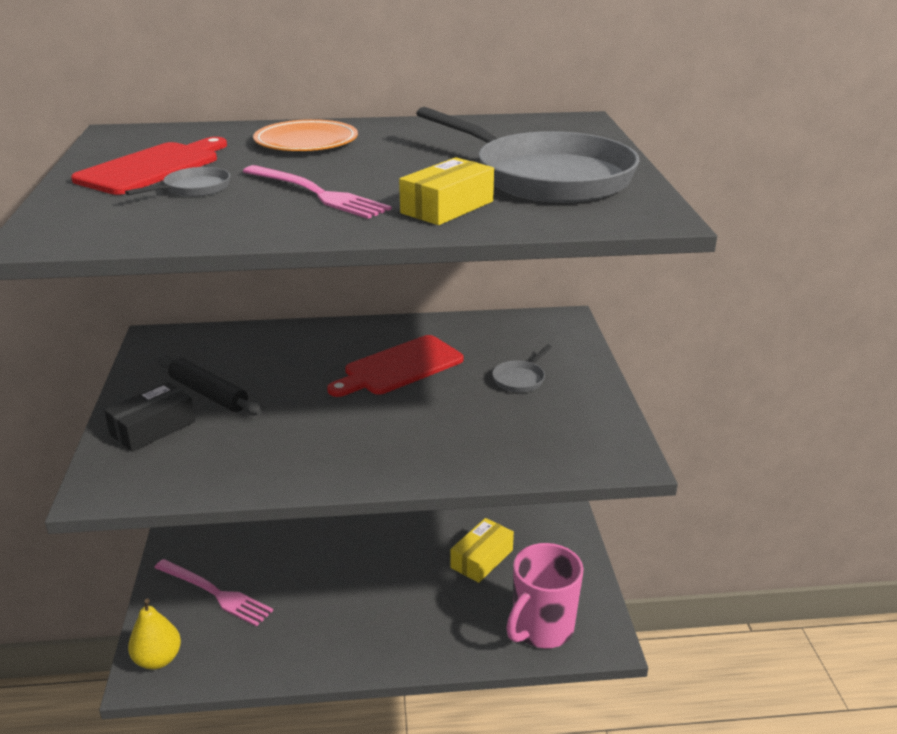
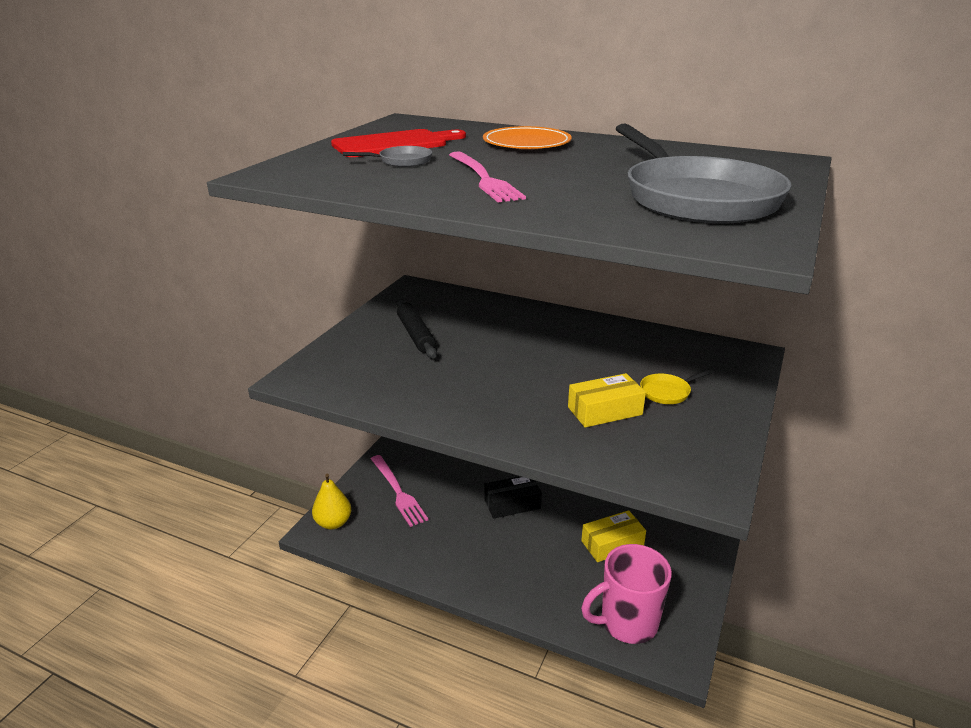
camera: 30 degrees right, 0 degrees up
(153, 428) = (360, 348): black box -> black box (512, 504)
(399, 367) = (571, 354): red cutting board -> none
(447, 207) = (574, 205): yellow box -> yellow box (605, 411)
(520, 379) = (667, 392): grey pan -> yellow pan

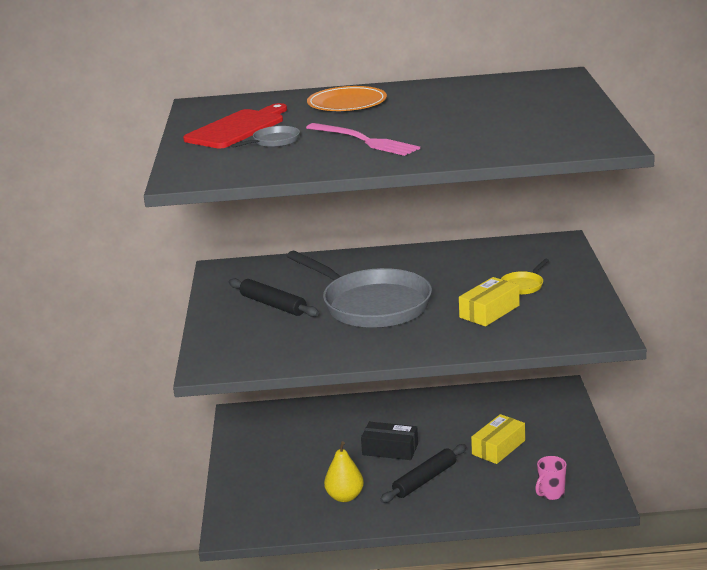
camera: 25 degrees left, 5 degrees down
(333, 523) = (238, 520): yellow pear -> yellow pear (345, 497)
(398, 492) = (275, 477): pink fork -> none
(512, 504) = (390, 449): black box -> black box turned 60 degrees clockwise
(517, 550) = (425, 480): none -> black rolling pin
(627, 623) = (550, 493): pink mug -> pink mug, size x0.51
(696, 198) = (533, 121): grey pan -> grey pan (371, 305)

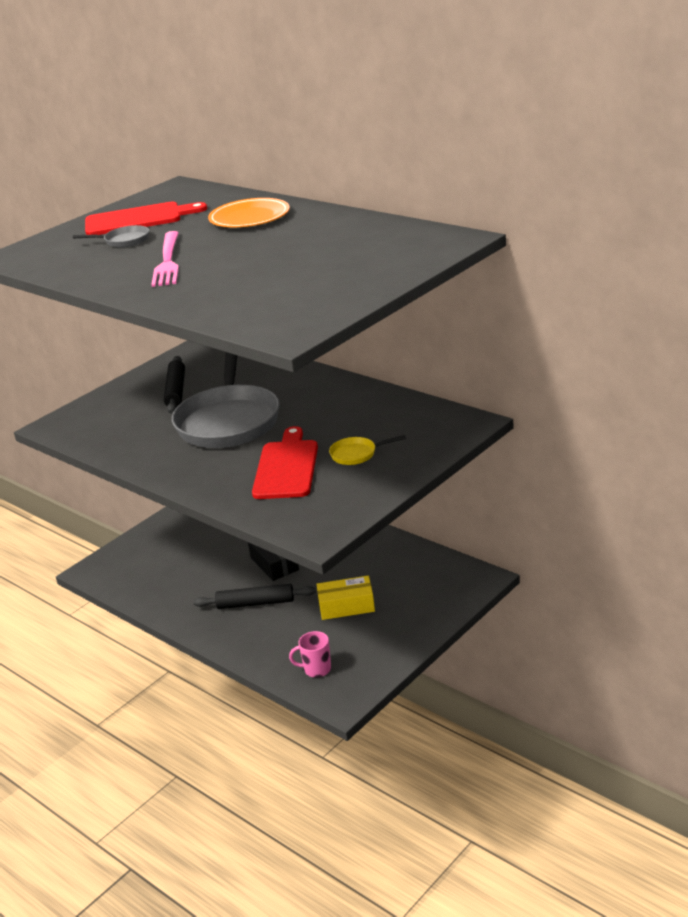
camera: 45 degrees right, 5 degrees up
(345, 497) = (189, 586): yellow pear -> none
(489, 311) = (286, 467): yellow box -> red cutting board

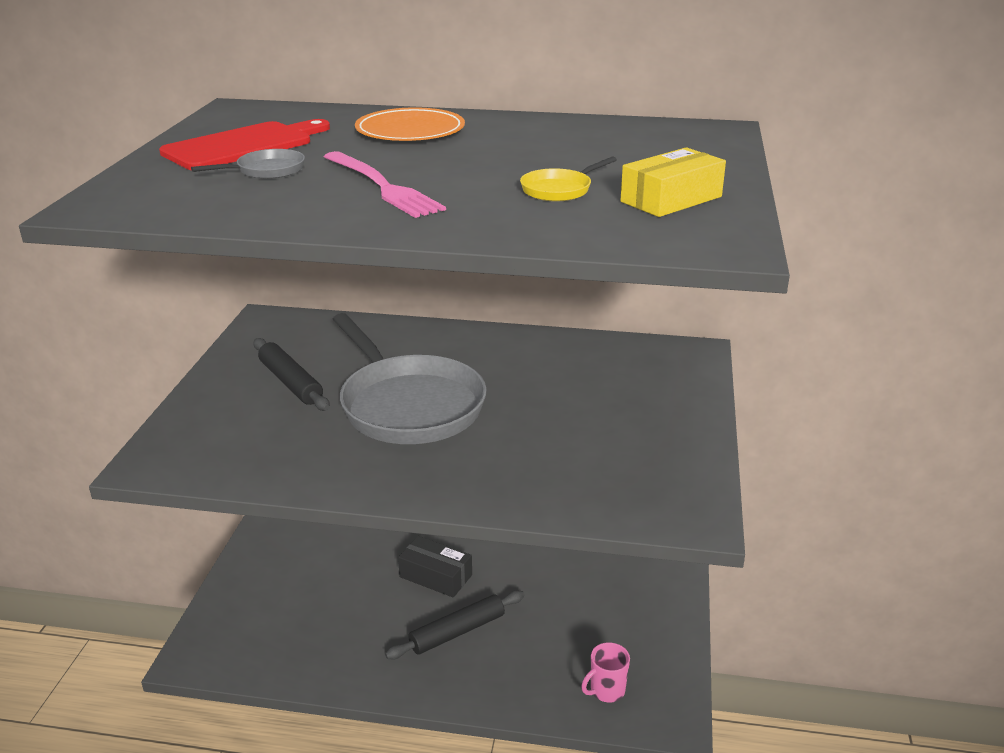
camera: 35 degrees left, 0 degrees up
(286, 467) = (552, 445): red cutting board -> none
(346, 606) = (567, 602): yellow box -> yellow box (671, 199)
(356, 454) = (616, 411): yellow pan -> yellow pan (559, 190)

